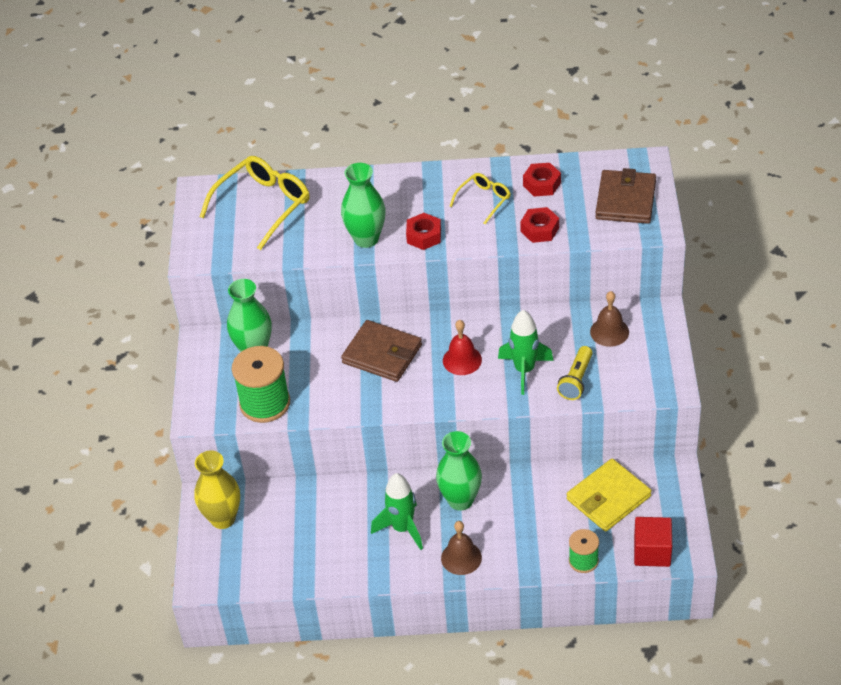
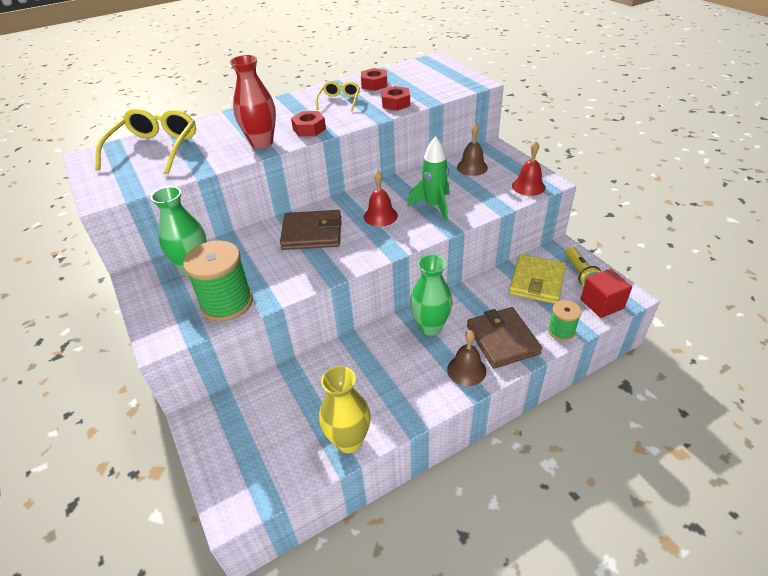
camera: 30 degrees left, 5 degrees down
(223, 518) = (225, 431): yellow vase -> yellow vase (349, 441)
(366, 239) = (262, 143): green vase -> red vase
(402, 528) = (399, 368): green rocket -> none
(576, 380) = (477, 199): yellow flashlight -> yellow flashlight (580, 273)
(625, 200) = (440, 77): brown wallet -> brown wallet (502, 340)
(646, 385) = (528, 186): none -> red bell

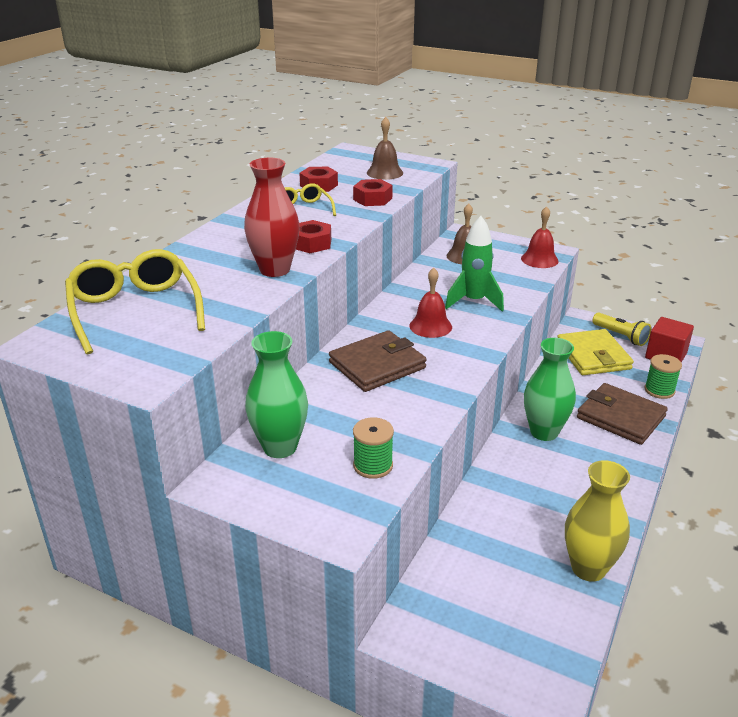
camera: 35 degrees left, 10 degrees down
(227, 303) = (373, 465): green spool -> green spool, size x0.56
(466, 370) = (620, 456): brown bell -> brown bell (384, 173)

